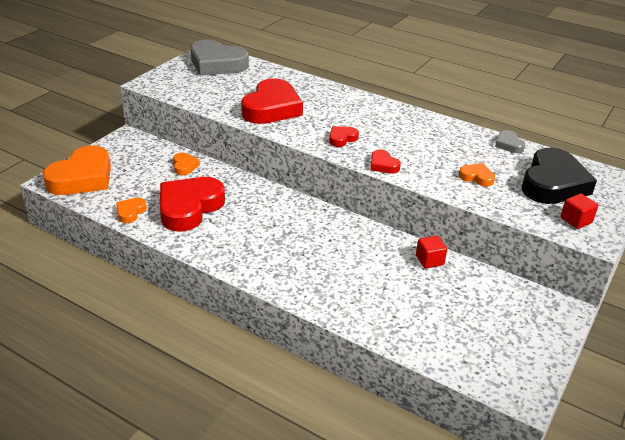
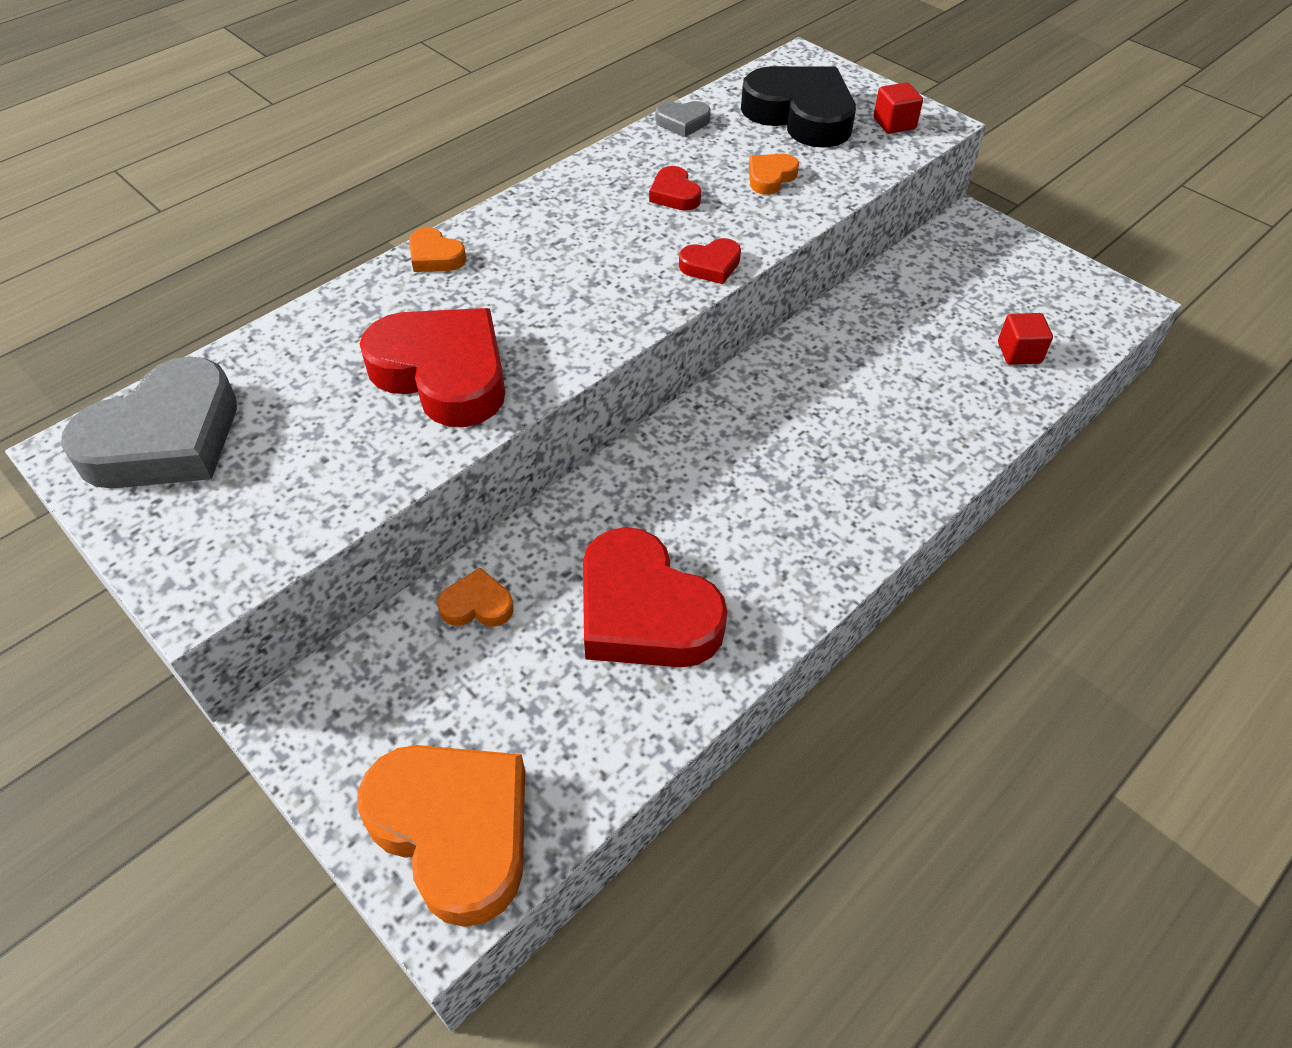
camera: 75 degrees left, 15 degrees up
(130, 212) = (634, 725): orange heart -> orange heart (435, 256)
(342, 139) = (605, 296): red heart -> red heart (674, 194)
(429, 260) = (859, 314): red cube -> red cube (1019, 352)

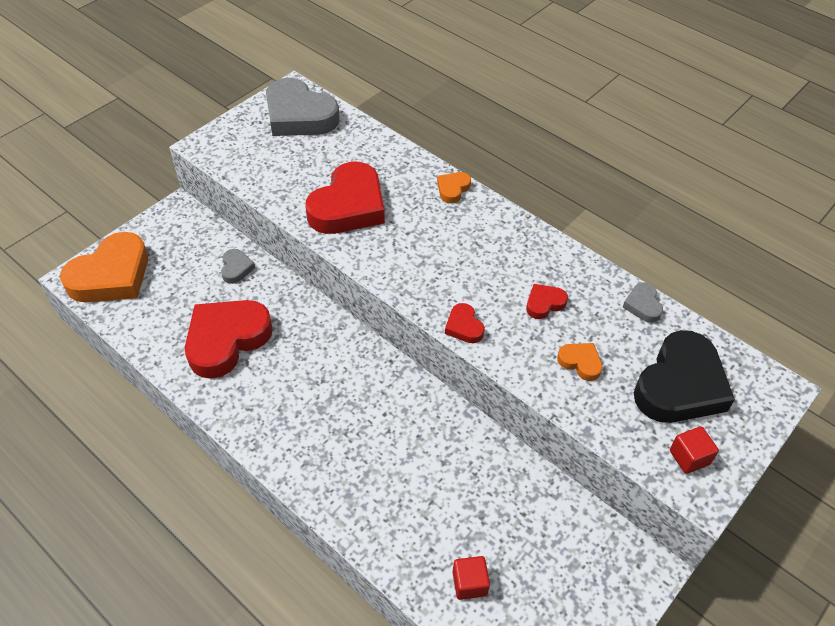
camera: 85 degrees right, 0 degrees up
(477, 605) = (236, 268): orange heart -> grey heart

